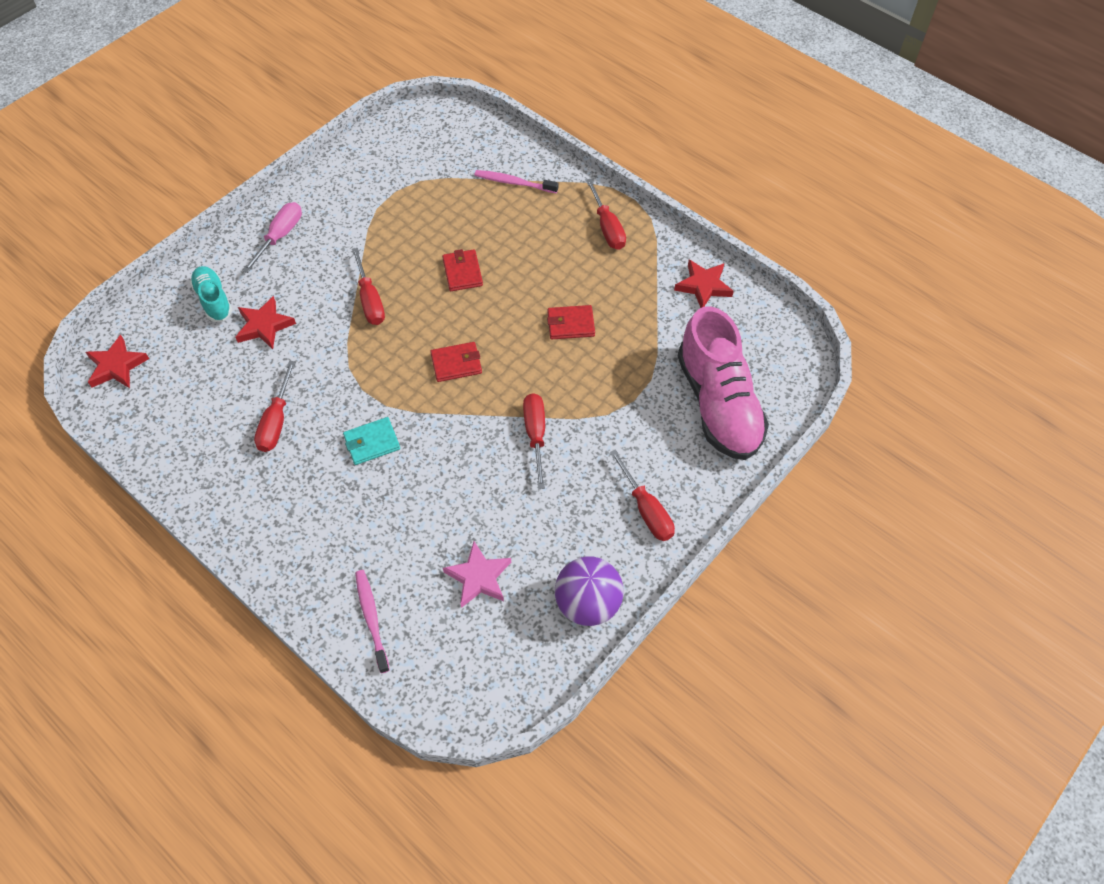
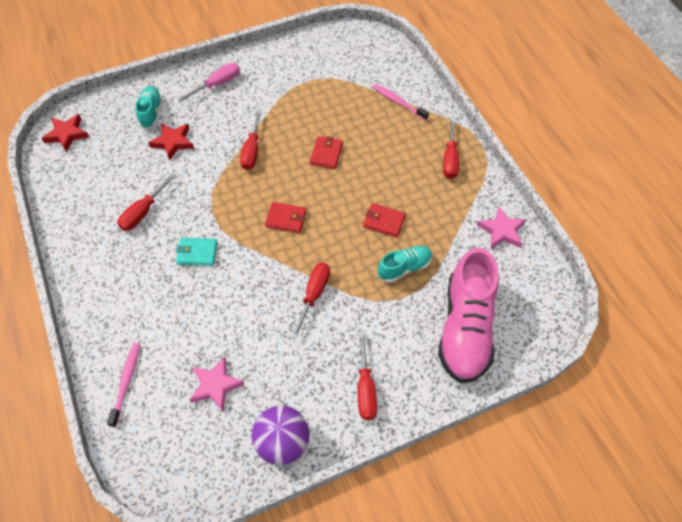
camera: 25 degrees right, 0 degrees up
(620, 366) = (404, 268): none -> turquoise shoe
(703, 286) = (501, 231): red star -> pink star

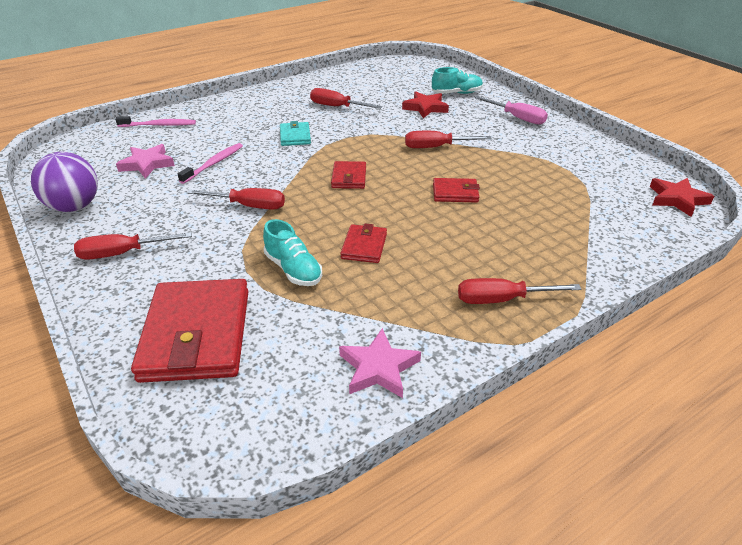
camera: 80 degrees right, 20 degrees down
(67, 134) = (410, 66): red star -> red star (677, 199)
(398, 102) = (582, 240): pink toothbrush -> pink toothbrush (214, 163)
(465, 328) = (196, 334): pink shoe -> red wallet

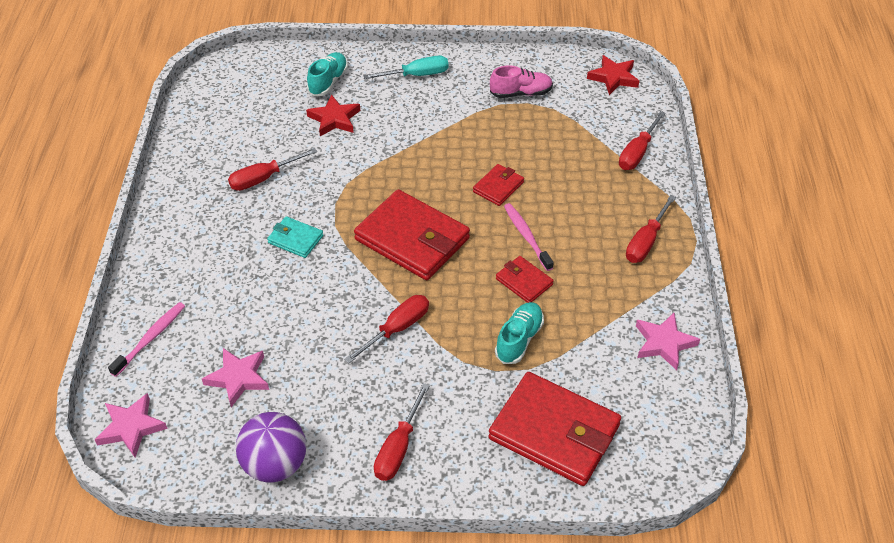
camera: 55 degrees left, 10 degrees up
(78, 146) = (131, 427): none -> pink star
(214, 163) = (291, 323): pink toothbrush -> pink toothbrush (526, 236)
(293, 269) = (519, 339): turquoise shoe -> turquoise shoe turned 60 degrees counterclockwise
(349, 177) = (412, 239): red wallet -> red wallet, size x2.07
(436, 147) = (415, 155): red screwdriver -> red screwdriver (637, 153)
(517, 118) = (417, 75): pink screwdriver -> turquoise screwdriver
(575, 163) = (521, 93): none -> pink shoe

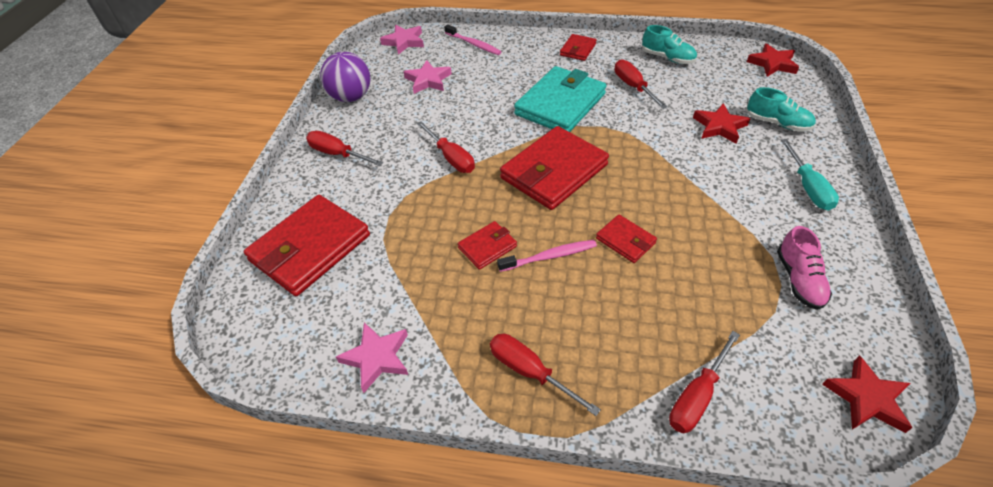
camera: 100 degrees right, 0 degrees up
(179, 227) = (578, 49): none -> red wallet
(226, 73) = (772, 64): none -> red star
(295, 239) = (560, 104): turquoise wallet -> turquoise wallet, size x2.07
(519, 339) = (417, 235): turquoise shoe -> turquoise shoe (667, 58)
(637, 153) = (697, 396): red screwdriver -> red screwdriver turned 90 degrees counterclockwise

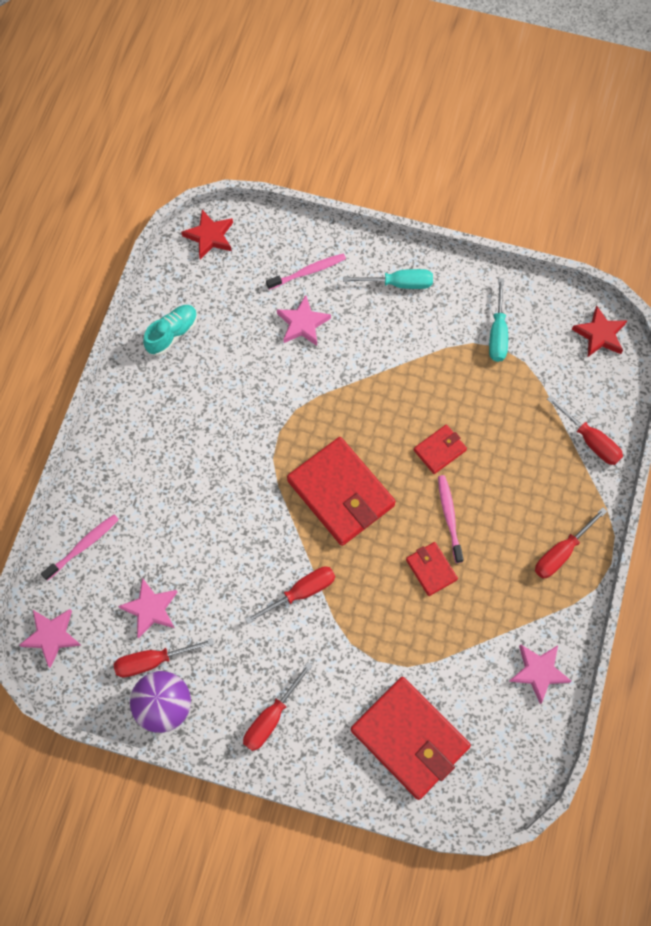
camera: 85 degrees left, 20 degrees up
(560, 104) = (233, 466): turquoise wallet -> none
(578, 49) = (129, 425): red wallet -> none
(633, 87) = (218, 384): red screwdriver -> red screwdriver (152, 661)
(719, 126) = (303, 323): red star -> pink star
(777, 123) = (308, 272): turquoise shoe -> pink toothbrush
(799, 280) = (497, 333): pink shoe -> turquoise screwdriver

